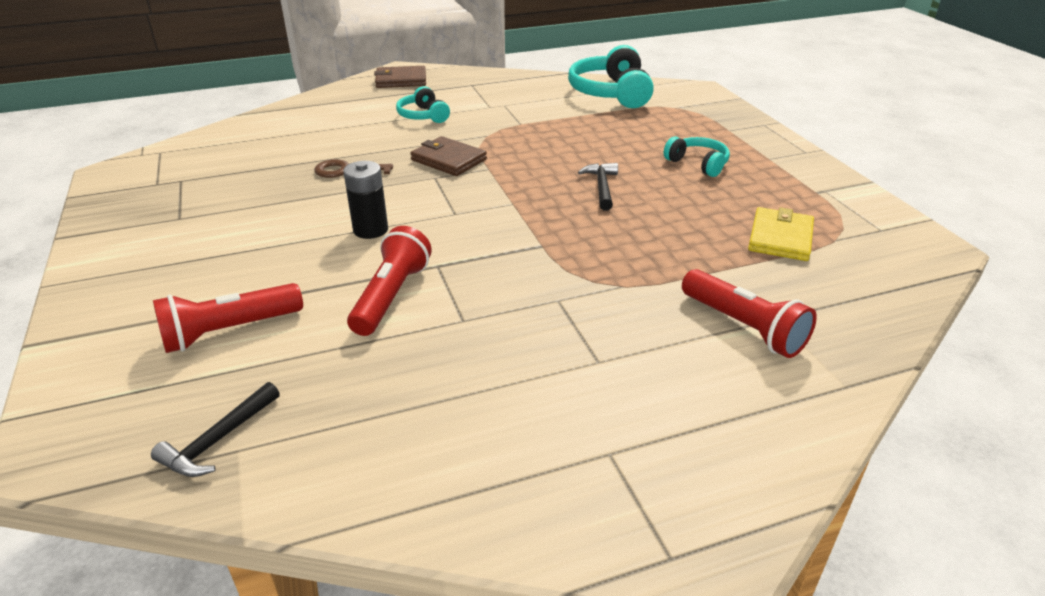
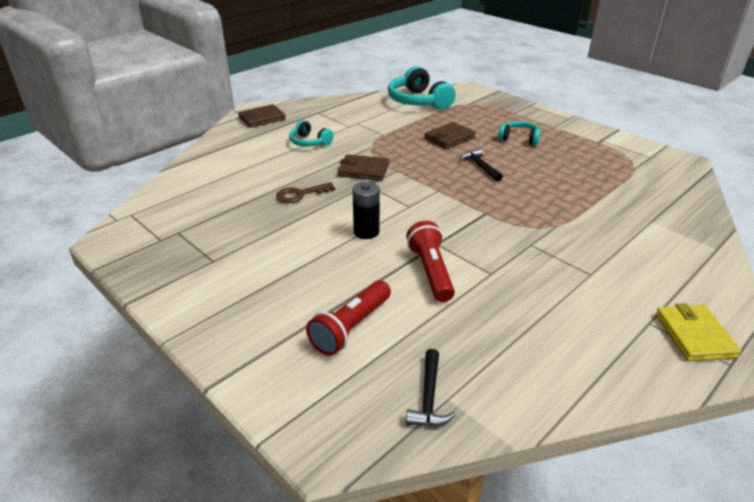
camera: 25 degrees left, 0 degrees up
(601, 144) = (449, 138): none -> brown wallet
(743, 327) = (641, 231): red flashlight -> none
(780, 238) = (607, 174): yellow wallet -> yellow wallet (694, 335)

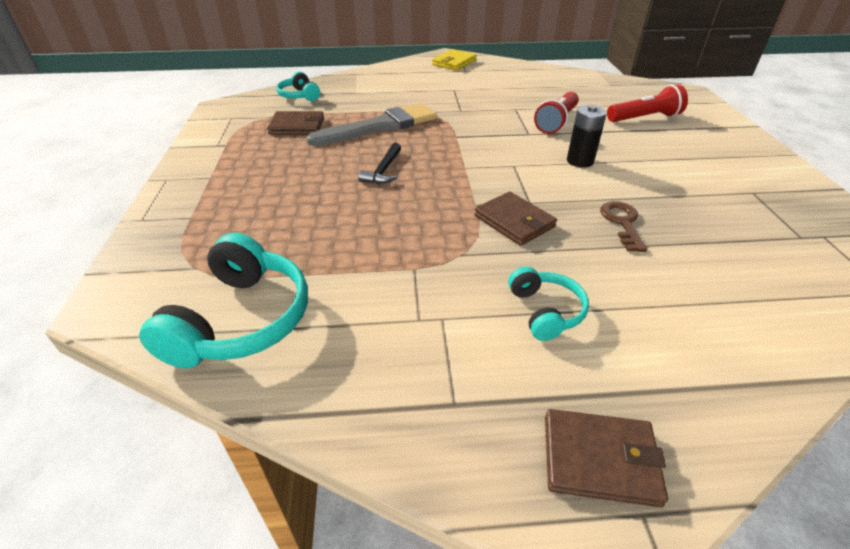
camera: 140 degrees left, 5 degrees up
(300, 194) = (622, 223): brown key -> brown key turned 105 degrees counterclockwise
(429, 397) = (621, 87): black hammer -> none
(449, 138) = (344, 218): brown wallet -> brown wallet (297, 126)
(519, 139) = (279, 180): turquoise headphones -> turquoise headphones (299, 96)
(551, 195) = (380, 126): none -> grey brush

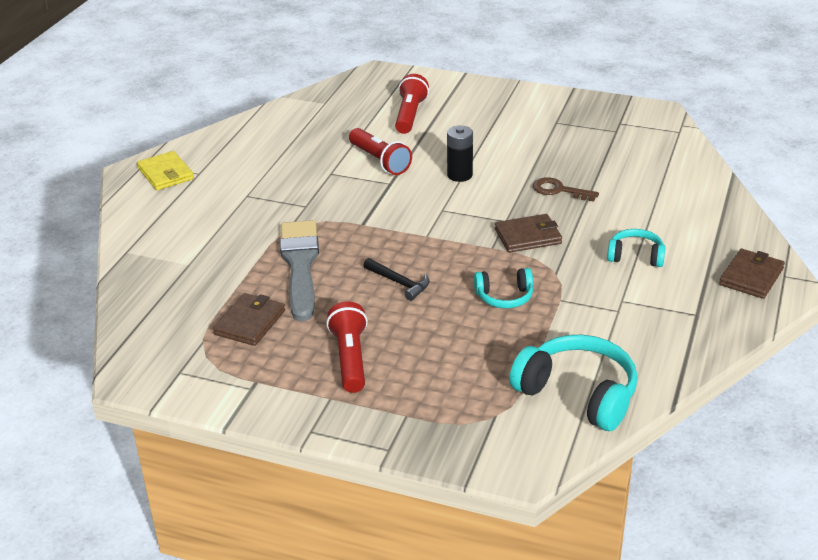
camera: 65 degrees left, 5 degrees down
(265, 173) = (350, 358): none -> red flashlight
(299, 96) = (158, 308): turquoise headphones -> turquoise headphones (504, 297)

